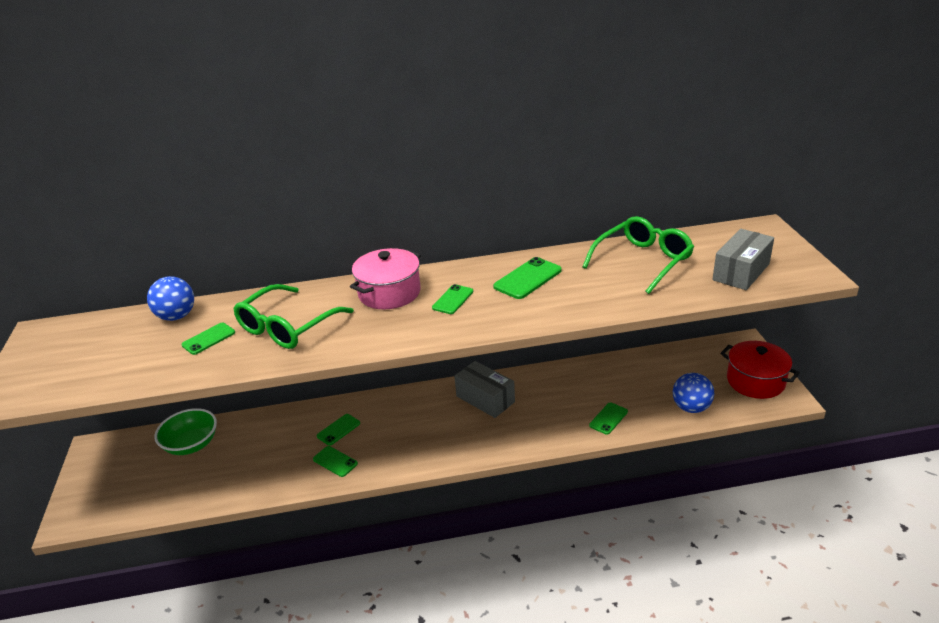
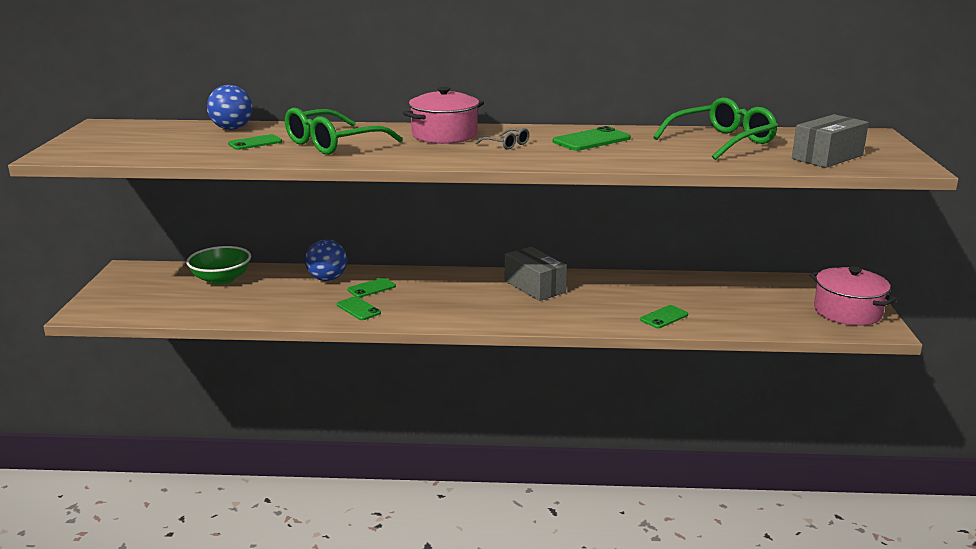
camera: 10 degrees right, 10 degrees down
(453, 299) = (506, 144): green phone -> grey glasses
(691, 407) = (762, 321): blue ball -> blue ball (327, 279)
(755, 381) = (847, 312): red pot -> pink pot

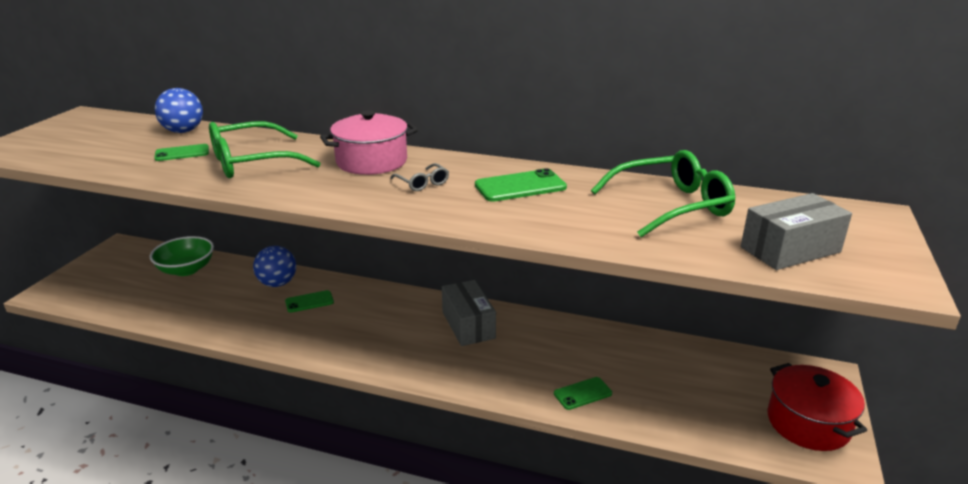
camera: 15 degrees right, 5 degrees up
(358, 309) = (279, 328): green phone -> none
(847, 312) = (808, 423): pink pot -> red pot

